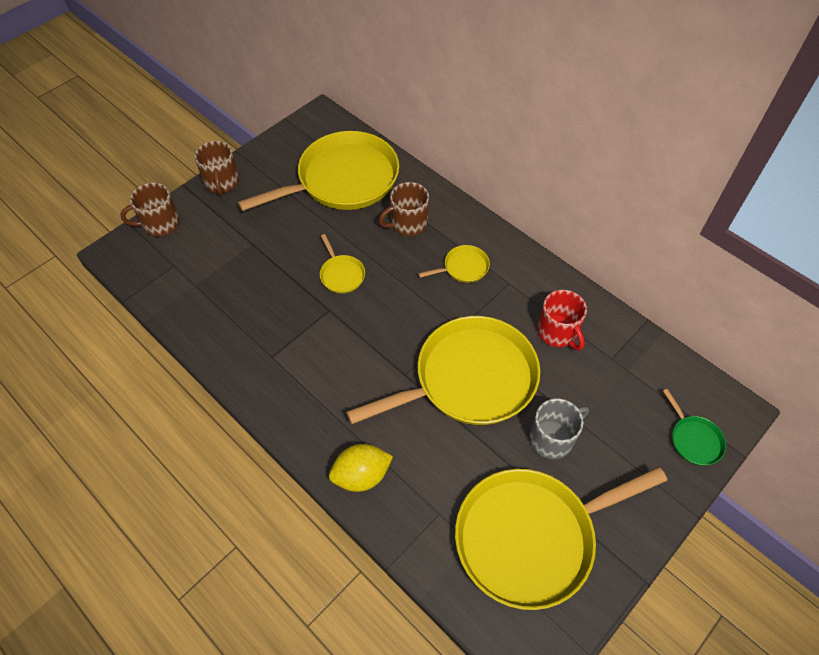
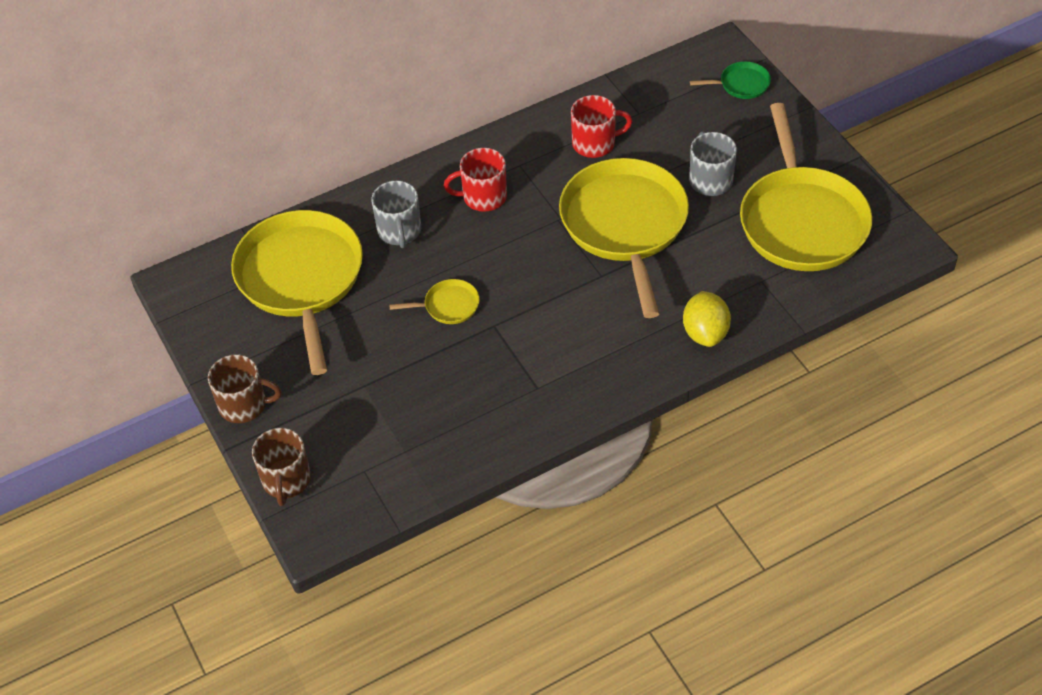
camera: 70 degrees left, 5 degrees down
(408, 223) = (399, 231): brown mug -> grey mug
(463, 267) = (483, 197): yellow pan -> red mug

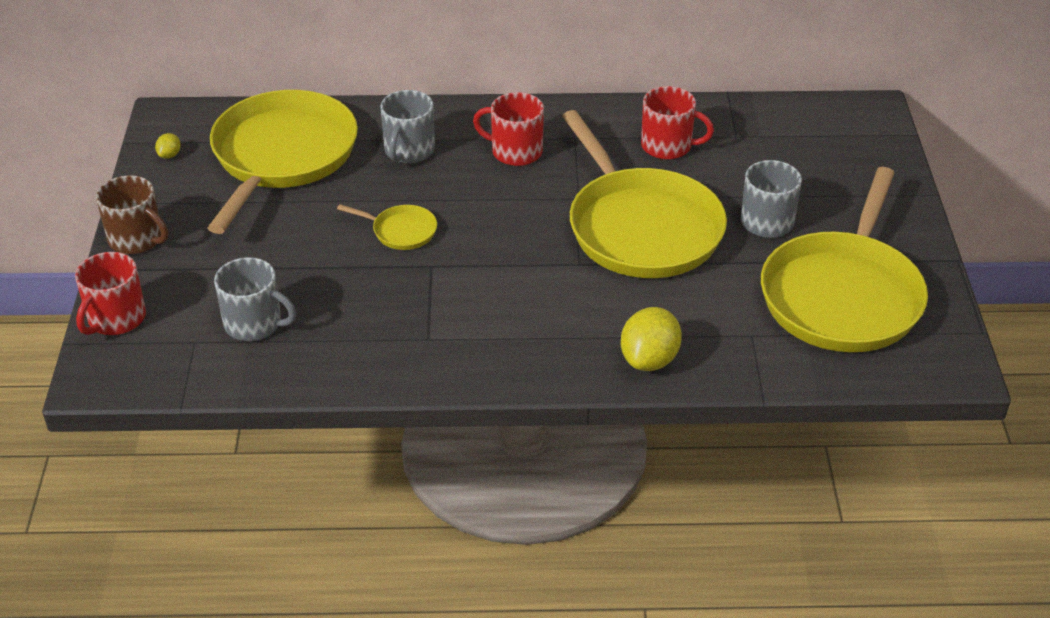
camera: 25 degrees right, 10 degrees down
(206, 317) = (169, 155): none -> yellow lemon
(286, 480) = (116, 319): brown mug -> red mug
(398, 435) = (254, 324): none -> grey mug
(625, 225) = (641, 228): yellow pan -> yellow pan turned 135 degrees clockwise
(741, 84) = (870, 148): green pan -> none

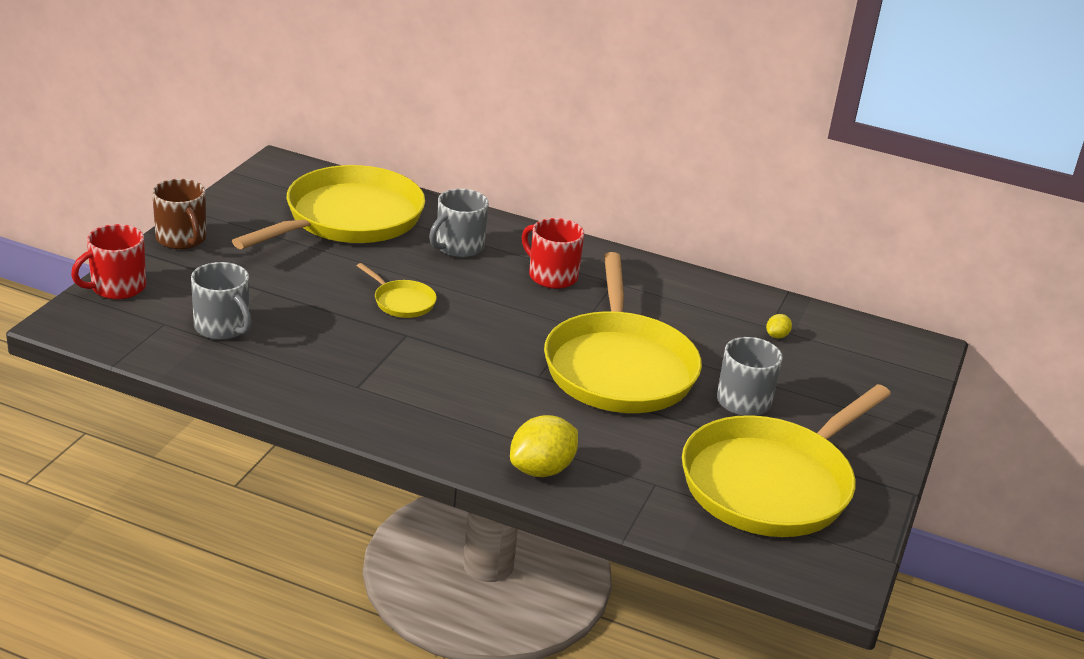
camera: 20 degrees right, 10 degrees down
(169, 155) = (258, 190): yellow lemon -> yellow lemon (777, 336)
(668, 146) = (696, 314): red mug -> none

